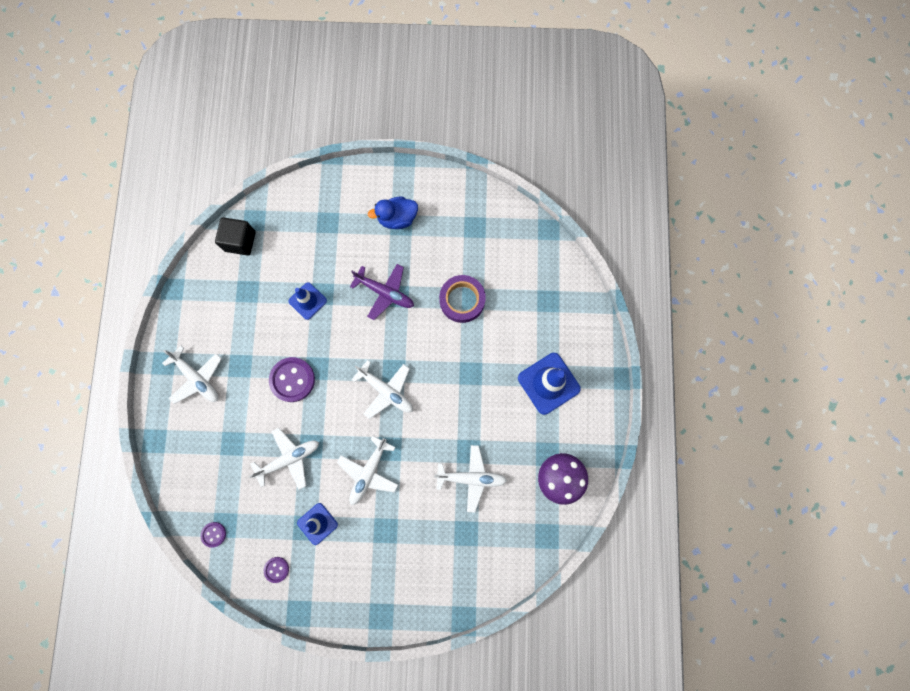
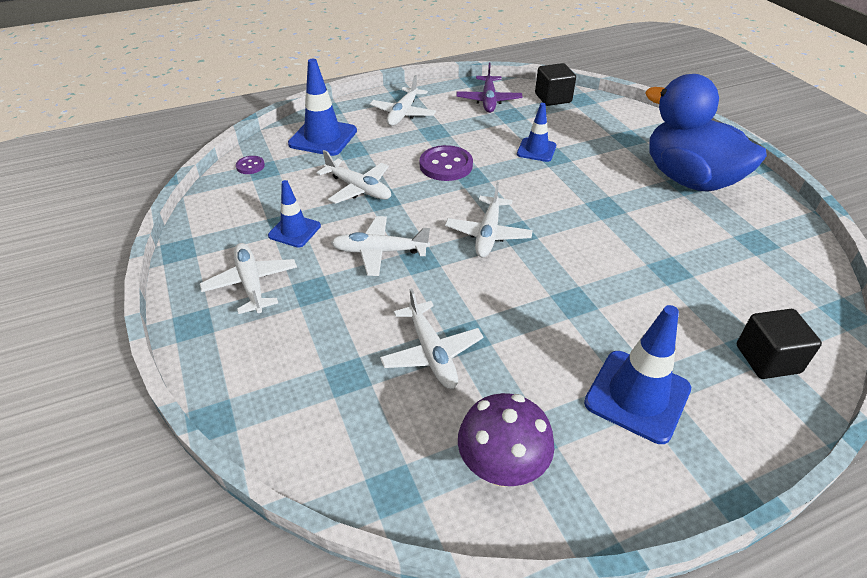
camera: 65 degrees right, 35 degrees down
(200, 461) = (323, 137): none -> blue traffic cone
(276, 569) = (227, 217): purple button -> none
(360, 569) = (251, 284): none -> white plane
(385, 292) = (599, 197): purple plane -> purple plane (488, 100)
(397, 218) = (689, 179): blue duck -> blue duck, size x2.03
(462, 300) = (657, 261): purple tape -> none
(557, 298) = (767, 359): none -> black cube

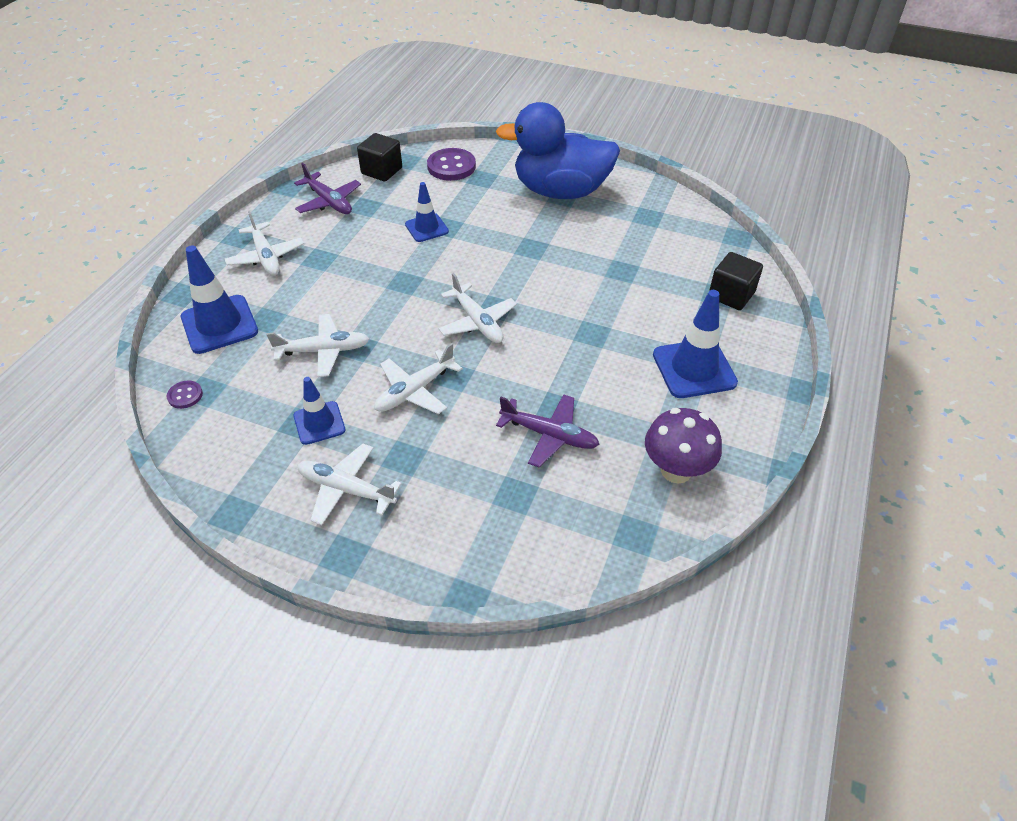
camera: 45 degrees left, 5 degrees up
(431, 352) = (549, 435): white plane -> purple plane
(446, 165) = (371, 284): purple button -> purple button (451, 166)

